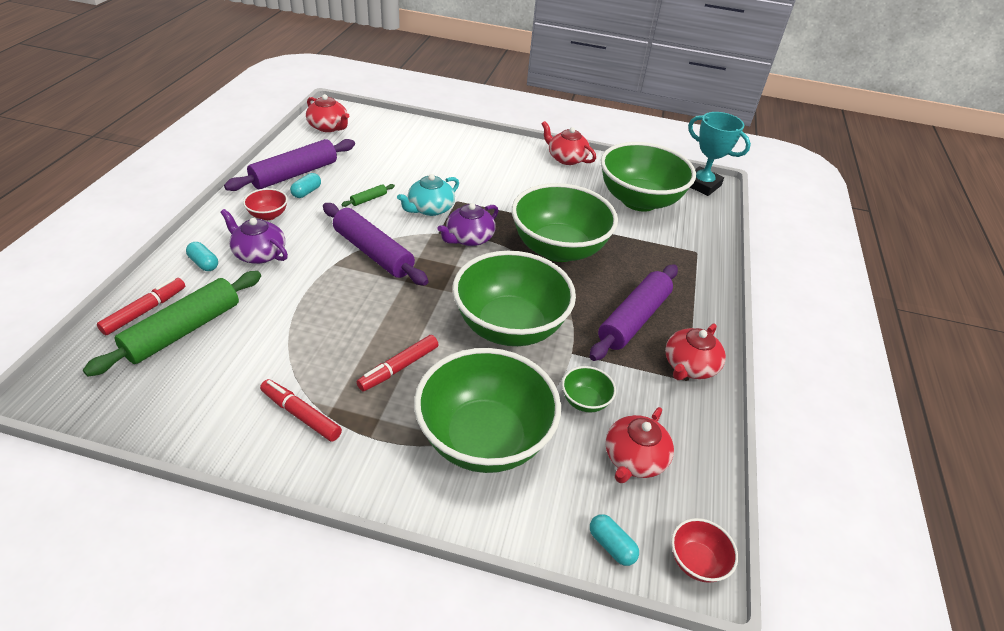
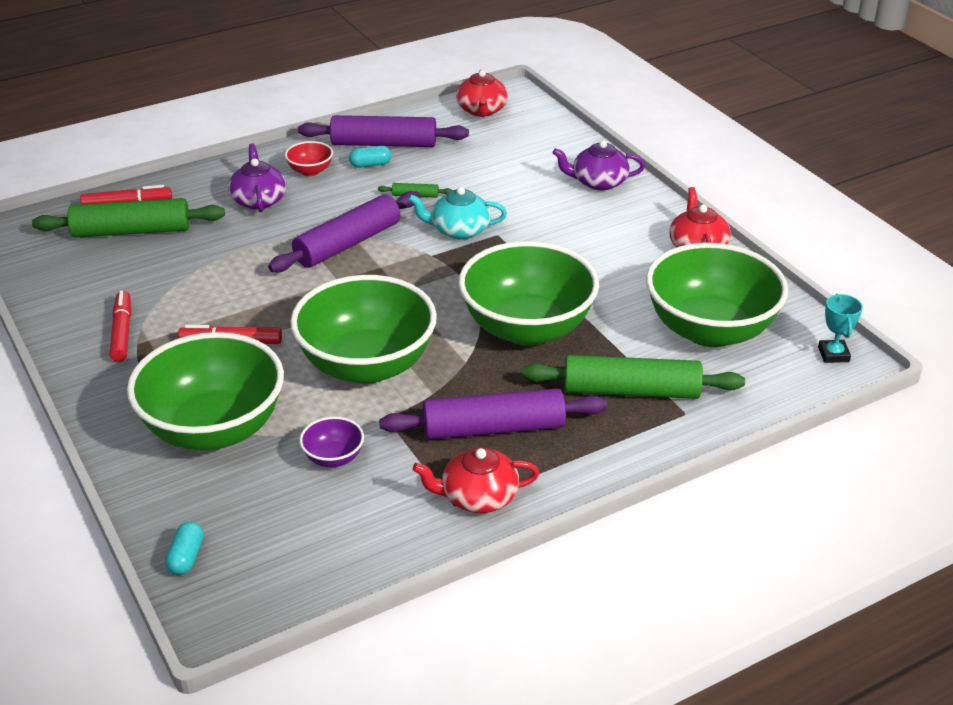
camera: 50 degrees right, 5 degrees down
(204, 263) = (210, 188): turquoise capsule -> none
(373, 253) = (347, 243): purple rolling pin -> purple rolling pin turned 45 degrees clockwise
(469, 238) = (453, 274): purple teapot -> purple teapot (598, 182)
(585, 401) = (333, 458): green bowl -> purple bowl
(634, 459) = (301, 522): red teapot -> none
(658, 255) = (631, 391): none -> green rolling pin
(696, 561) = (228, 616): red bowl -> none
(702, 185) = (833, 354): turquoise trophy -> turquoise trophy, size x0.56

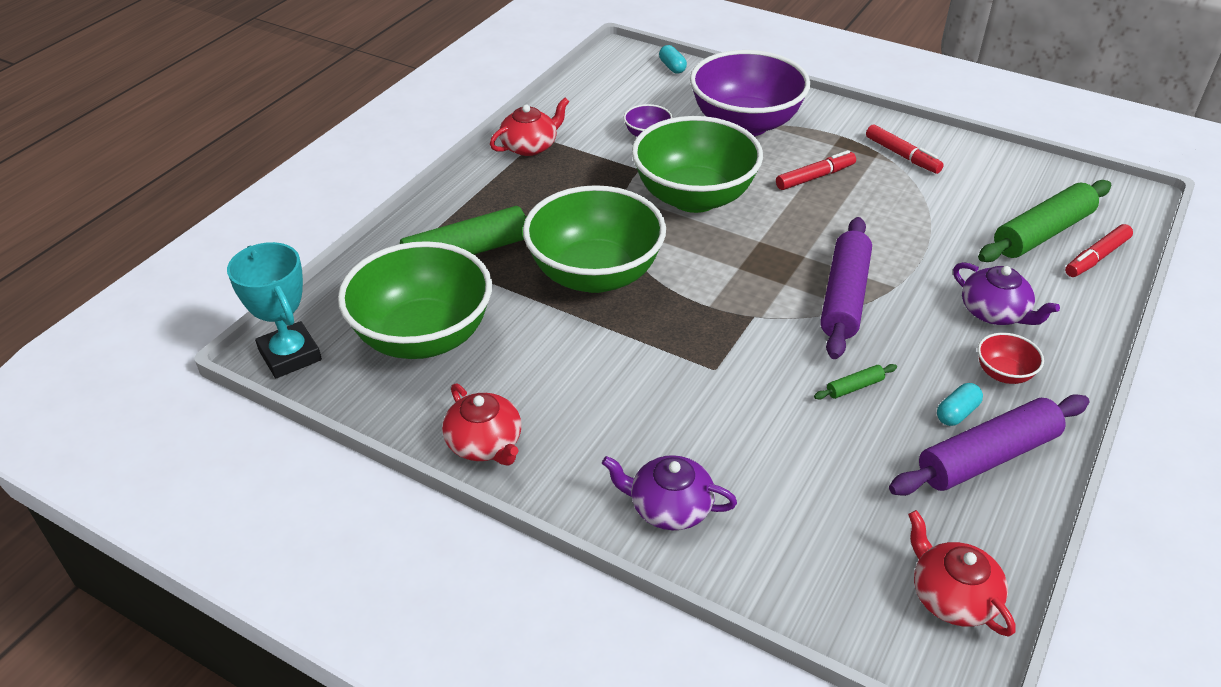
camera: 150 degrees right, 5 degrees up
(214, 429) = (745, 124): green bowl -> purple bowl
(459, 230) = (759, 358): turquoise teapot -> none
(493, 428) = (555, 188): purple rolling pin -> none
(598, 182) = (669, 507): purple teapot -> purple teapot turned 135 degrees counterclockwise
(833, 354) = (290, 355): turquoise trophy -> turquoise trophy, size x1.77

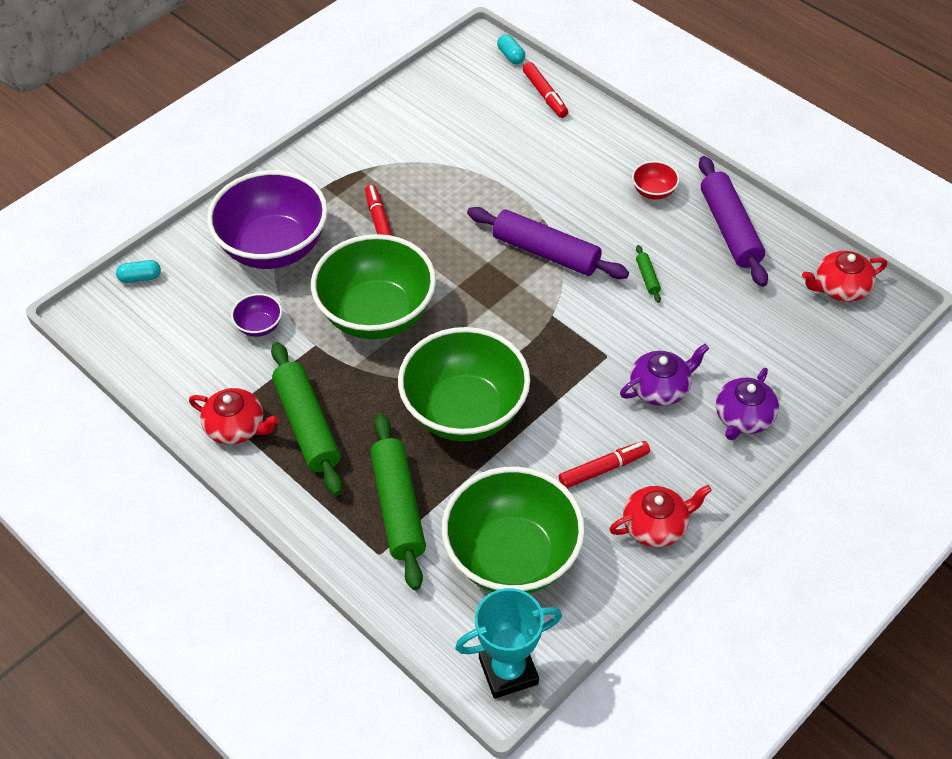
camera: 75 degrees left, 10 degrees up
(530, 146) = (236, 427): red teapot -> red teapot turned 135 degrees clockwise
(902, 155) = (371, 156): red marker -> red marker (603, 468)
(957, 413) = (686, 230): turquoise capsule -> turquoise capsule (511, 56)
(994, 312) = (589, 173): purple teapot -> purple teapot (660, 388)
(1042, 233) = (507, 112): green rolling pin -> green rolling pin (307, 425)

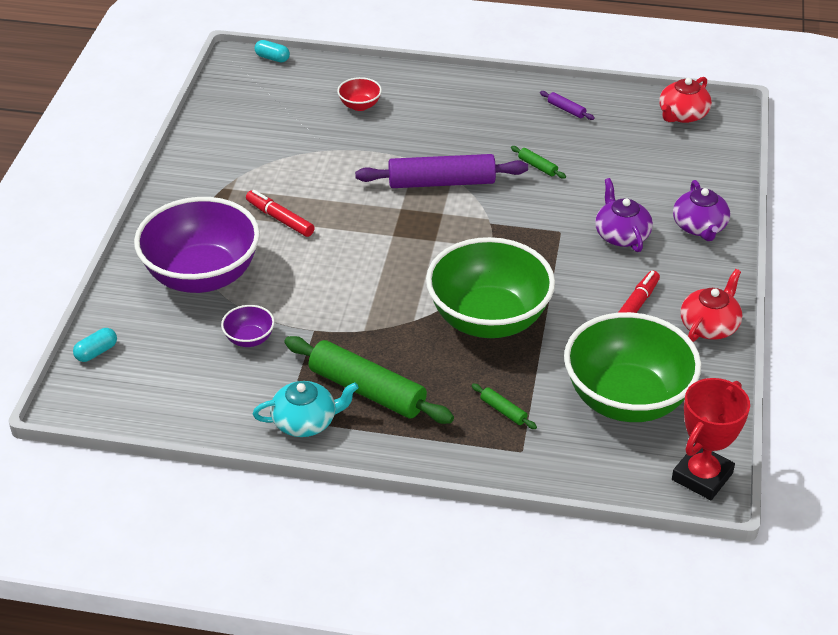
camera: 35 degrees left, 10 degrees down
(236, 427) = (305, 421): red teapot -> turquoise teapot
(377, 314) = (345, 285): green bowl -> none
(398, 507) = (503, 411): green rolling pin -> green rolling pin, size x0.42
(508, 671) = (702, 476): turquoise trophy -> red trophy
(545, 95) = (329, 75): red marker -> none
(653, 191) = (484, 108): red bowl -> red bowl (360, 105)
(660, 388) = (621, 235): purple teapot -> purple teapot turned 45 degrees counterclockwise
(729, 229) = (566, 110): purple rolling pin -> purple rolling pin, size x0.42

